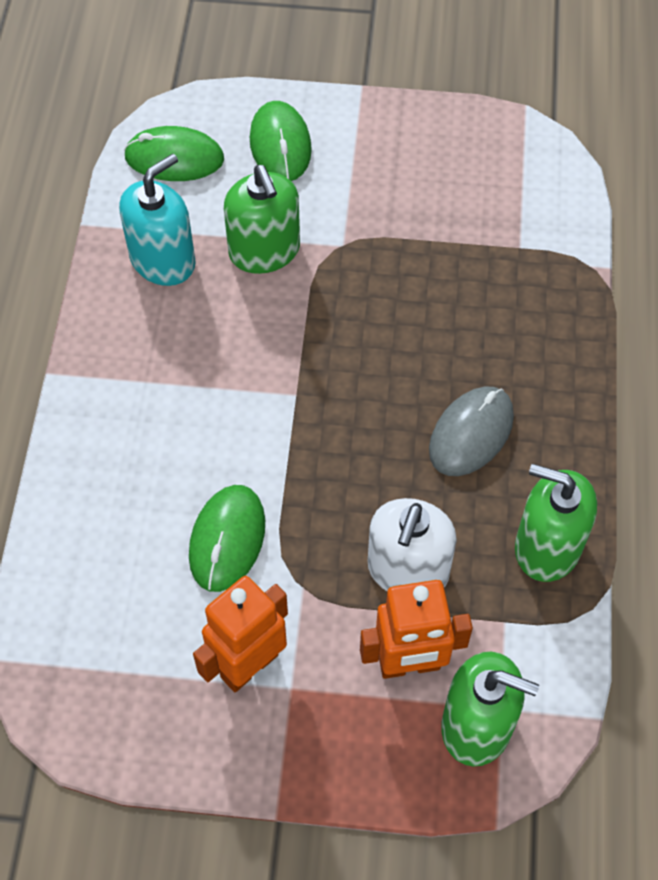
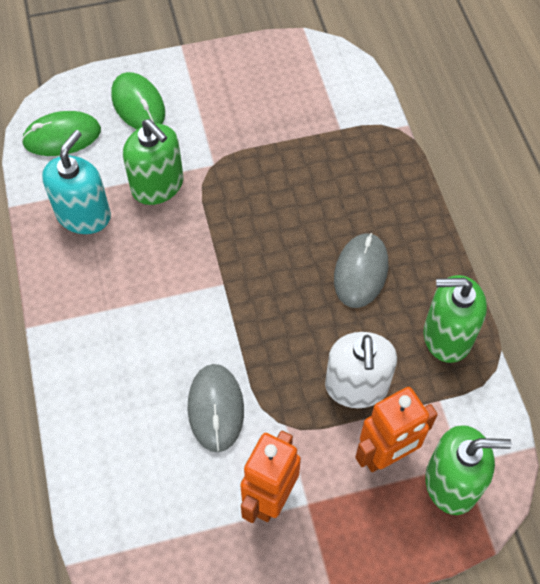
camera: 20 degrees left, 0 degrees up
(227, 539) = (215, 408): green mouse -> grey mouse

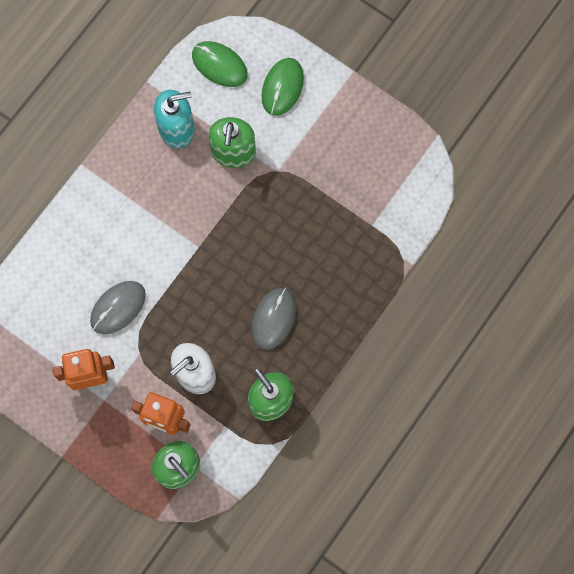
camera: 50 degrees right, 15 degrees up
(361, 272) = (273, 319): grey mouse -> grey mouse turned 45 degrees counterclockwise

